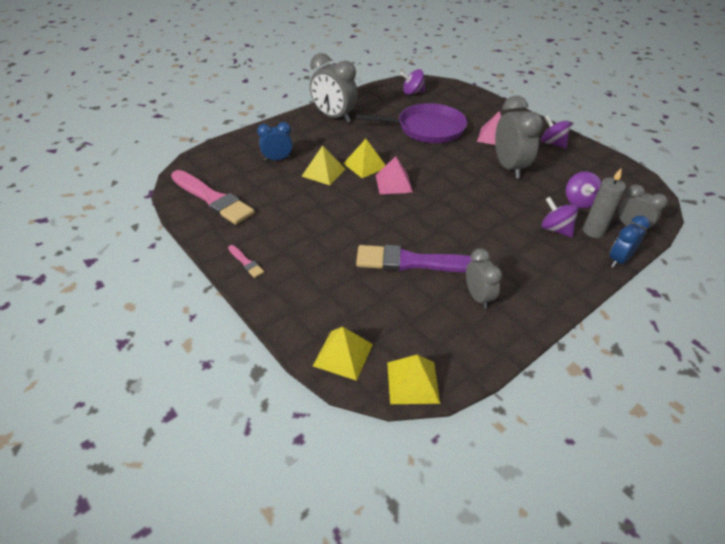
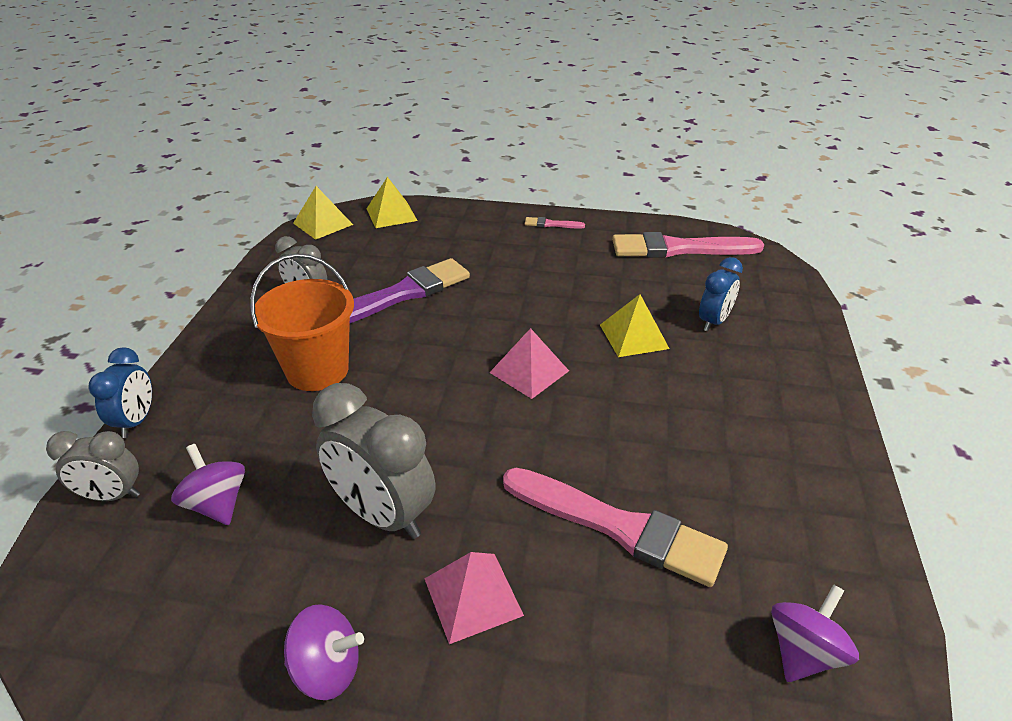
camera: 140 degrees right, 5 degrees down
(334, 117) = (793, 444): grey clock -> none
(365, 165) = (603, 377): yellow pyramid -> none
(427, 129) = (618, 527): purple pan -> pink brush
(502, 238) = (317, 370): none -> orange bucket
(555, 229) = (245, 423): purple spinning top -> none
(593, 231) = (181, 451): grey candle -> none

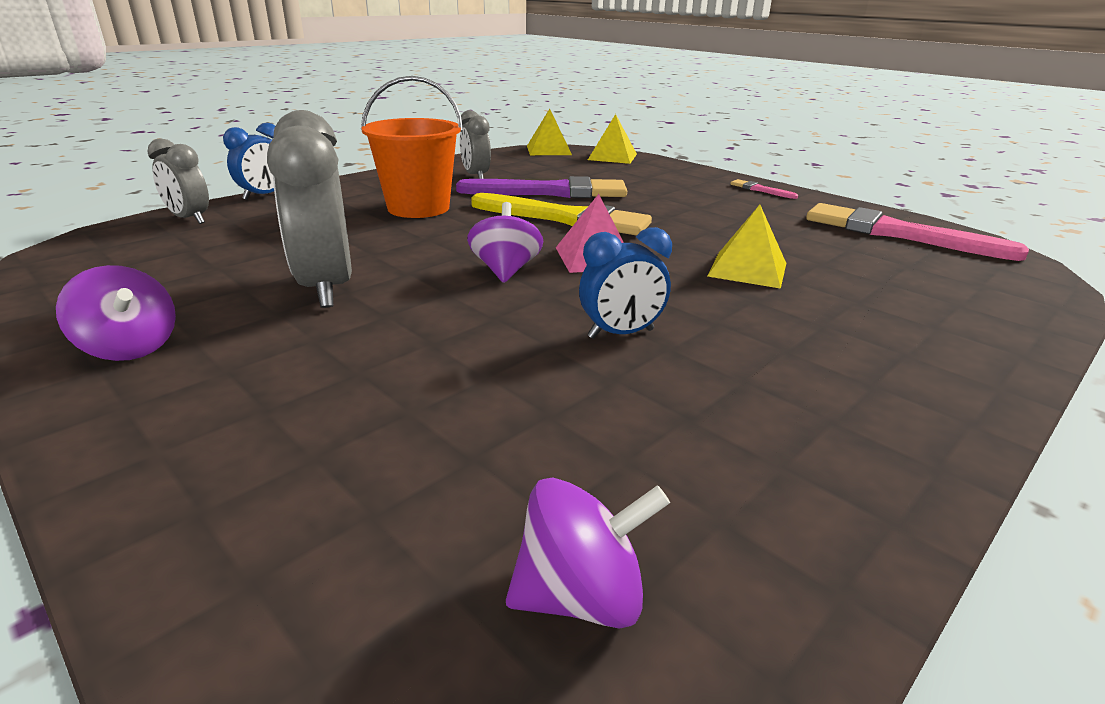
camera: 35 degrees right, 10 degrees down
(217, 504) = (235, 243): purple spinning top -> purple spinning top (505, 271)
(454, 329) = (565, 218): none -> yellow brush
(473, 596) = (303, 361): pink pyramid -> none
(618, 527) = (516, 378): pink brush -> none
(713, 321) = (871, 287): blue clock -> blue clock (621, 334)

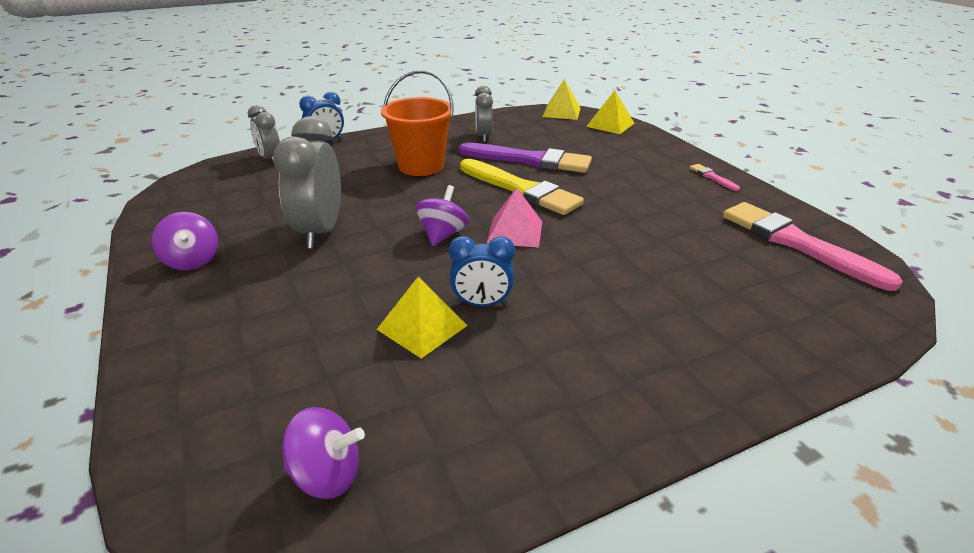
camera: 20 degrees right, 5 degrees up
(747, 269) = (625, 261): yellow pyramid -> yellow pyramid (422, 327)

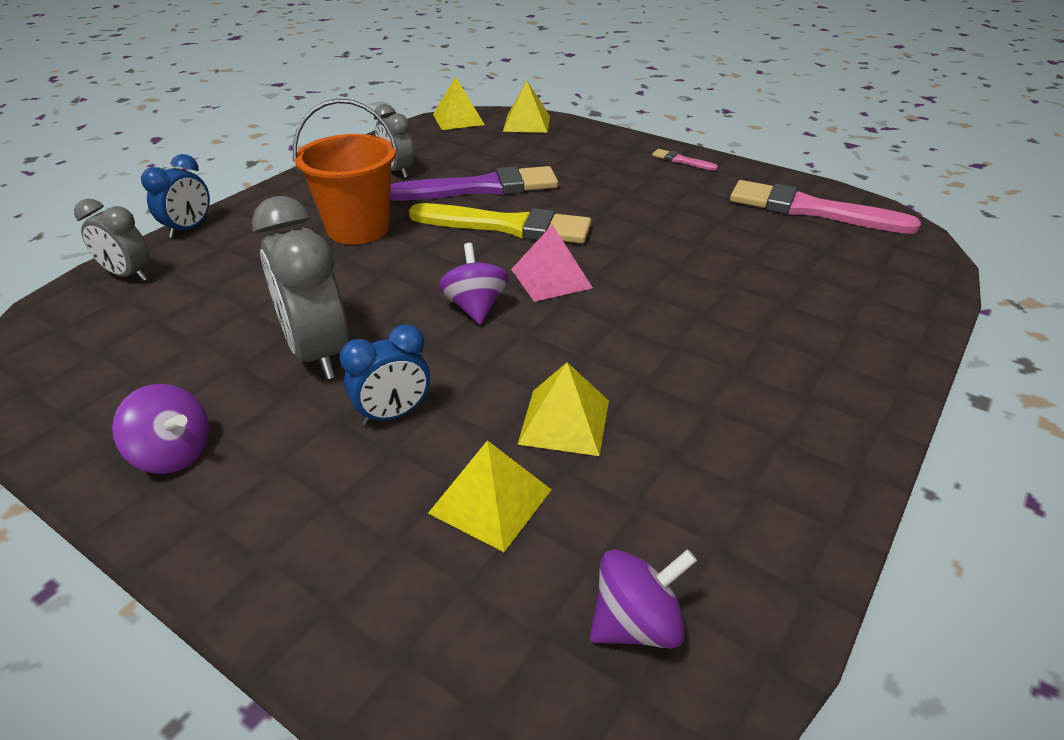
camera: 30 degrees left, 5 degrees up
(323, 357) = (491, 501): none -> yellow pyramid
(482, 304) = (599, 371): blue clock -> blue clock (393, 414)

